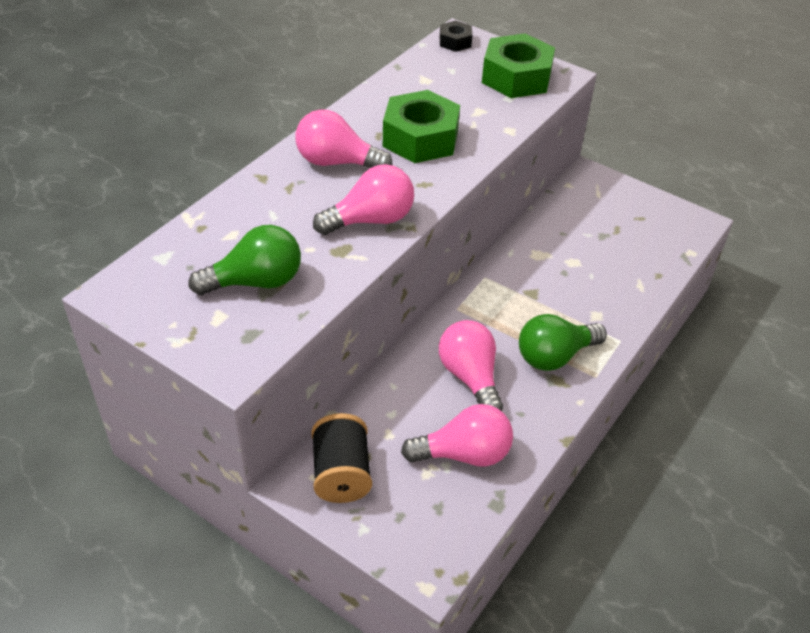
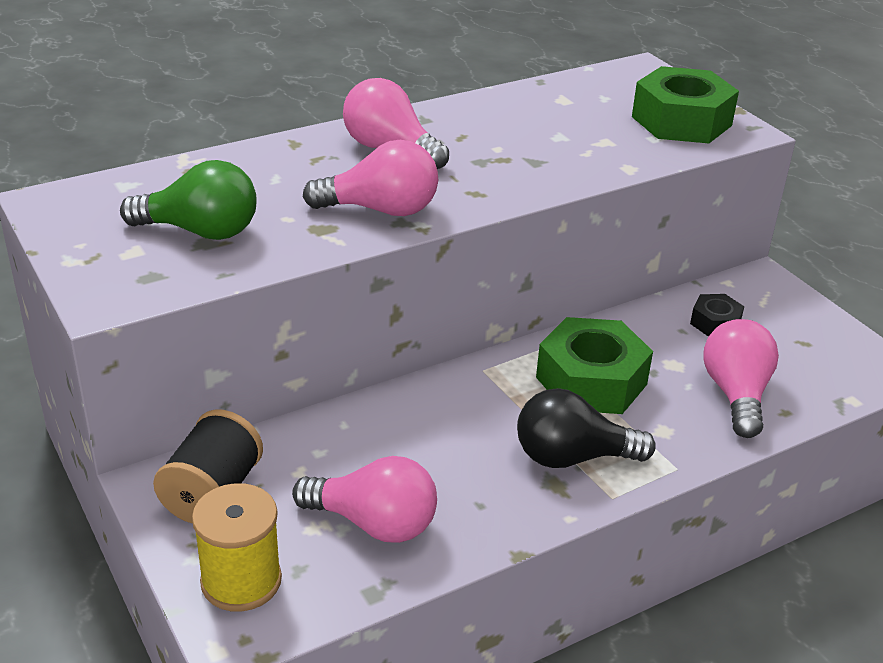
camera: 25 degrees right, 10 degrees down
(407, 531) = (241, 581): none -> yellow spool
(420, 138) = (508, 150): green nut -> green nut (591, 380)
(455, 42) = (631, 73): black nut -> black nut (715, 323)
(470, 377) = (444, 445): pink light bulb -> pink light bulb (736, 394)
(554, 356) = (572, 457): green light bulb -> black light bulb

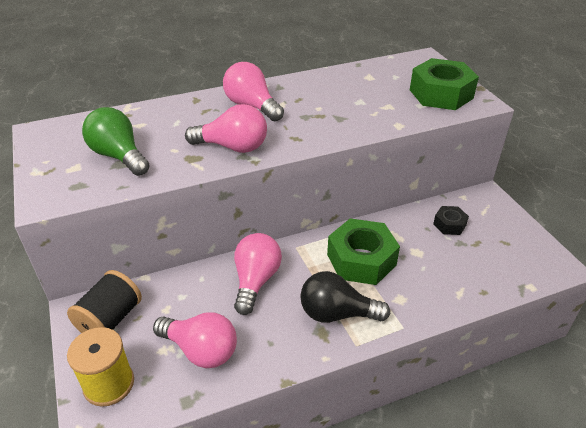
camera: 10 degrees right, 5 degrees up
(200, 231) = (119, 156): green light bulb -> green light bulb turned 150 degrees counterclockwise
(736, 394) = (453, 276): pink light bulb -> pink light bulb (255, 281)

